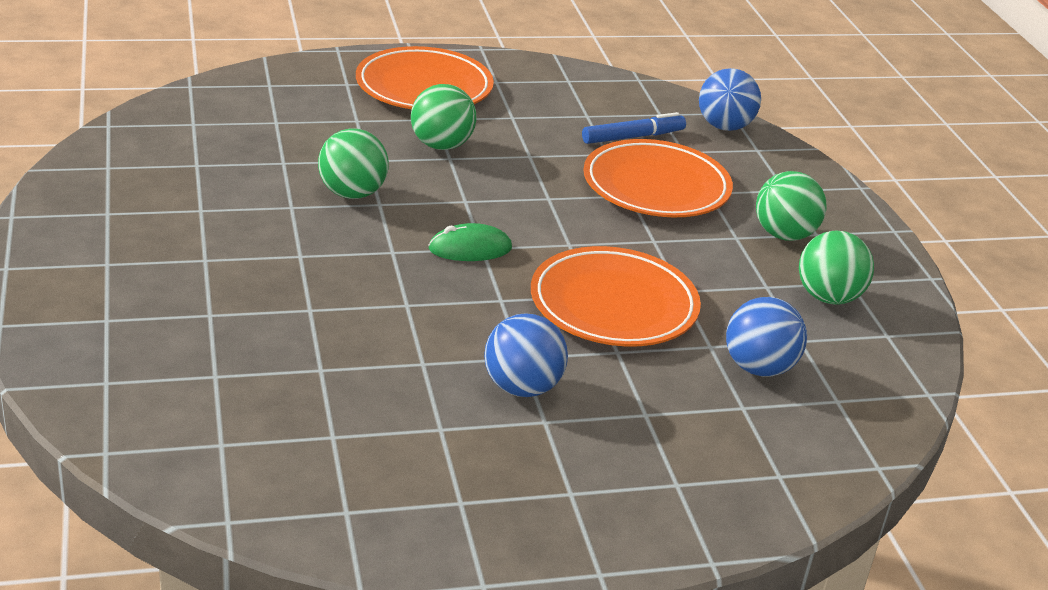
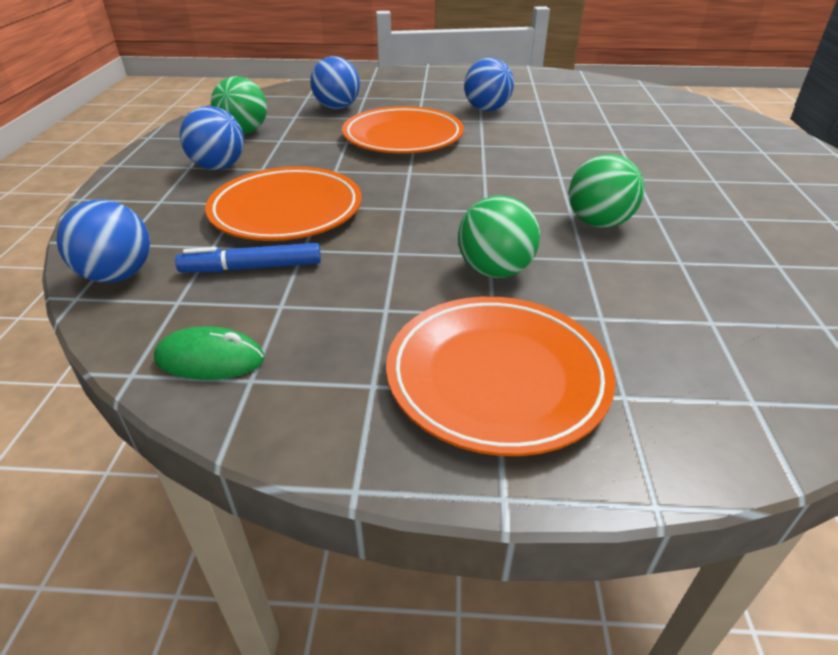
camera: 160 degrees left, 5 degrees up
(470, 248) = (495, 174): green mouse -> green mouse (210, 359)
(784, 235) = (219, 167): green ball -> blue ball

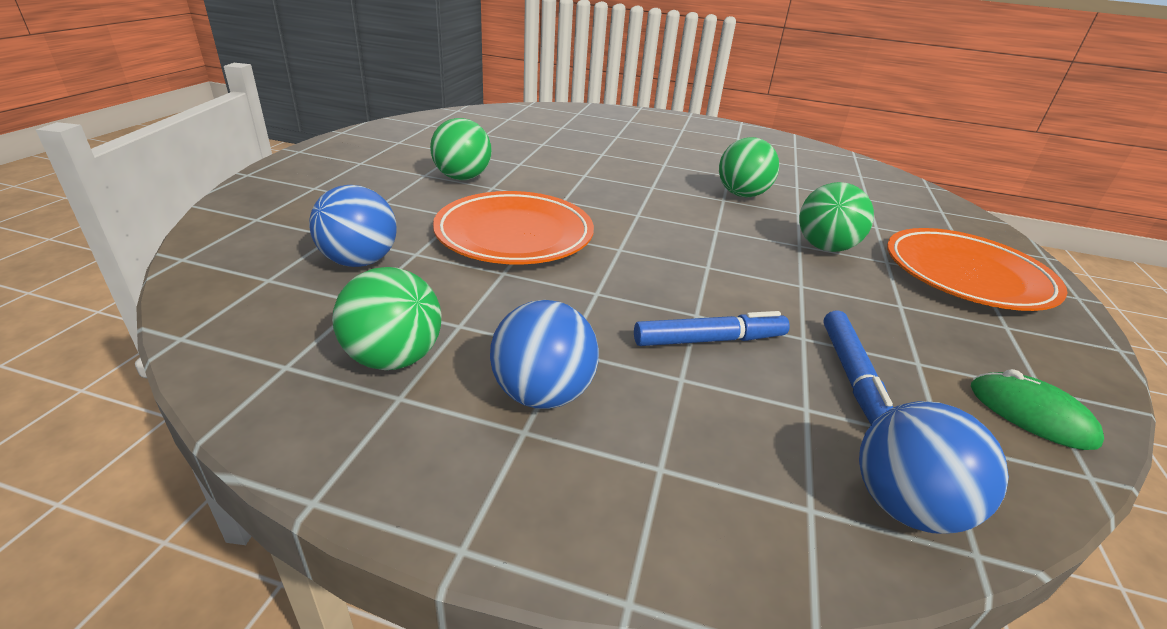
camera: 80 degrees left, 5 degrees down
(210, 359) = (1030, 414): green mouse -> green mouse turned 60 degrees counterclockwise
(286, 211) = (709, 340): orange plate -> blue marker
(487, 109) = (462, 178): blue ball -> green ball

